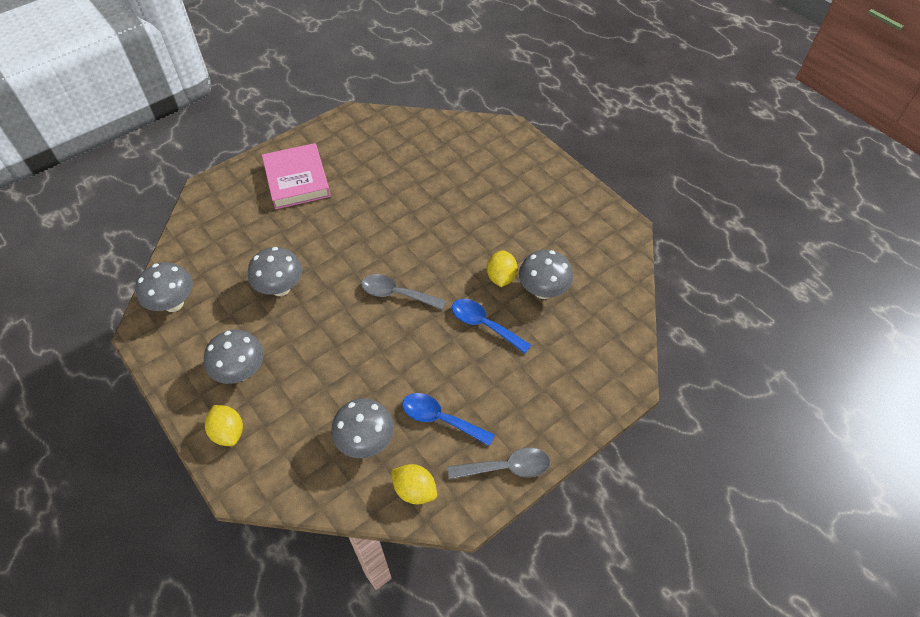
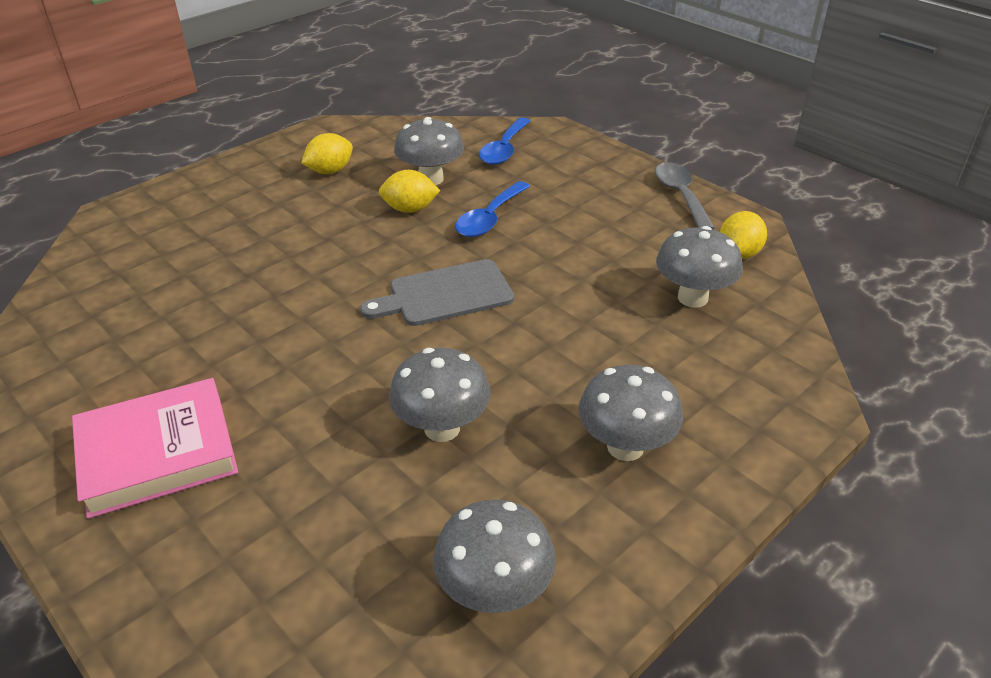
camera: 95 degrees left, 15 degrees down
(228, 432) = (738, 439): yellow lemon -> yellow lemon (330, 171)
(397, 294) = (445, 294): grey spoon -> grey cutting board
(441, 419) = (638, 242): blue spoon -> blue spoon (504, 149)

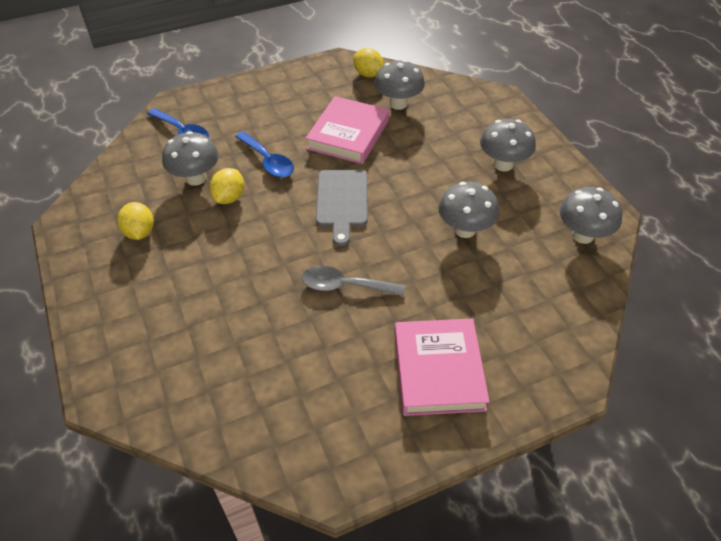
camera: 70 degrees left, 10 degrees up
(586, 268) = (348, 134): none -> pink book
(681, 196) = (297, 75): grey spoon -> grey spoon (345, 286)

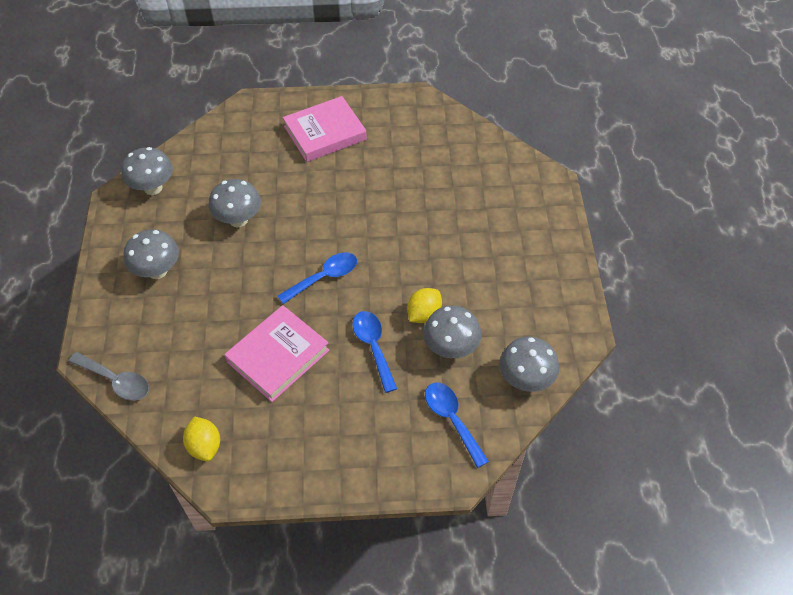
camera: 160 degrees left, 5 degrees up
(140, 232) = (512, 301): yellow lemon -> none
(342, 201) = (324, 277): grey cutting board -> blue spoon
(345, 286) = (358, 203): grey spoon -> grey spoon (116, 381)
(398, 104) = (201, 383): grey mushroom -> grey mushroom (525, 379)
(438, 370) = (325, 133): pink book -> pink book turned 45 degrees clockwise

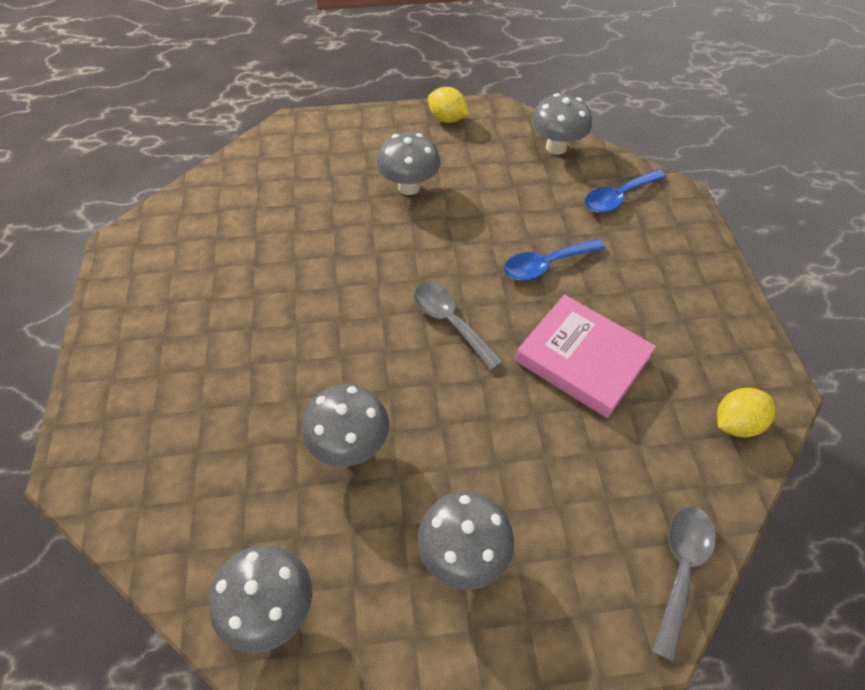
camera: 95 degrees left, 0 degrees up
(324, 277) = (450, 322): blue spoon -> grey spoon
(325, 133) = (173, 348): pink book -> none
(424, 314) = (491, 223): yellow lemon -> yellow lemon (447, 119)
(450, 348) = (532, 200): grey mushroom -> grey mushroom (409, 187)

